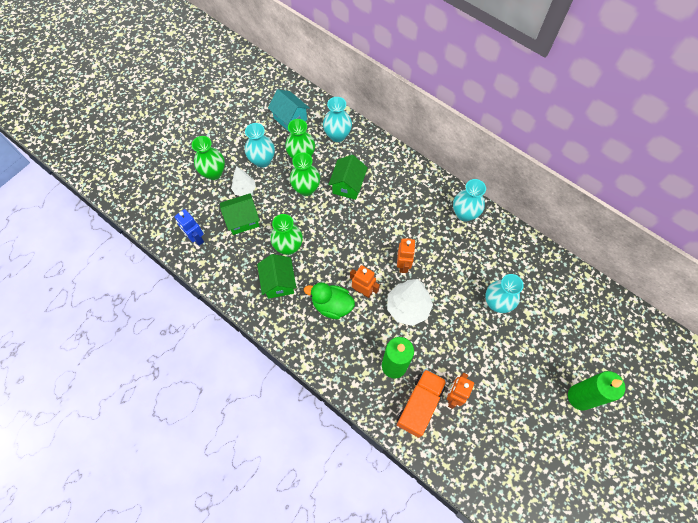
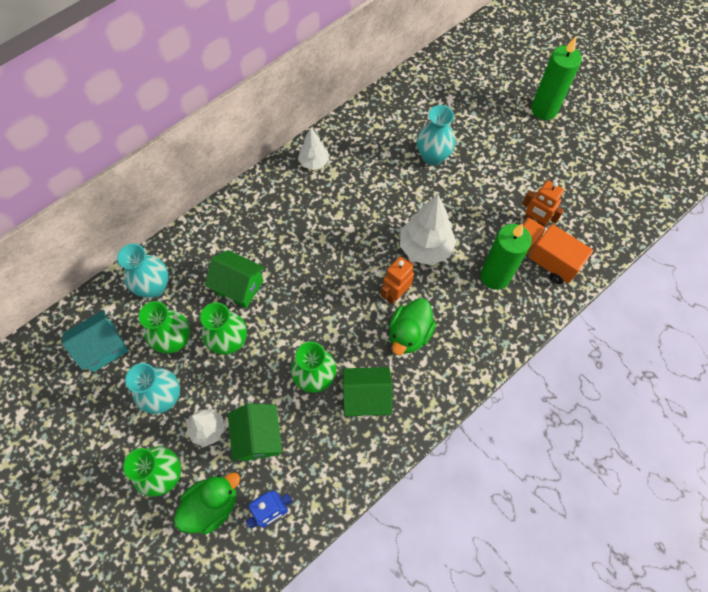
camera: 80 degrees left, 0 degrees up
(197, 203) = (212, 505): none -> green duck
(403, 265) = (368, 242): orange robot -> none
(464, 214) = (314, 162): turquoise vase -> white tree

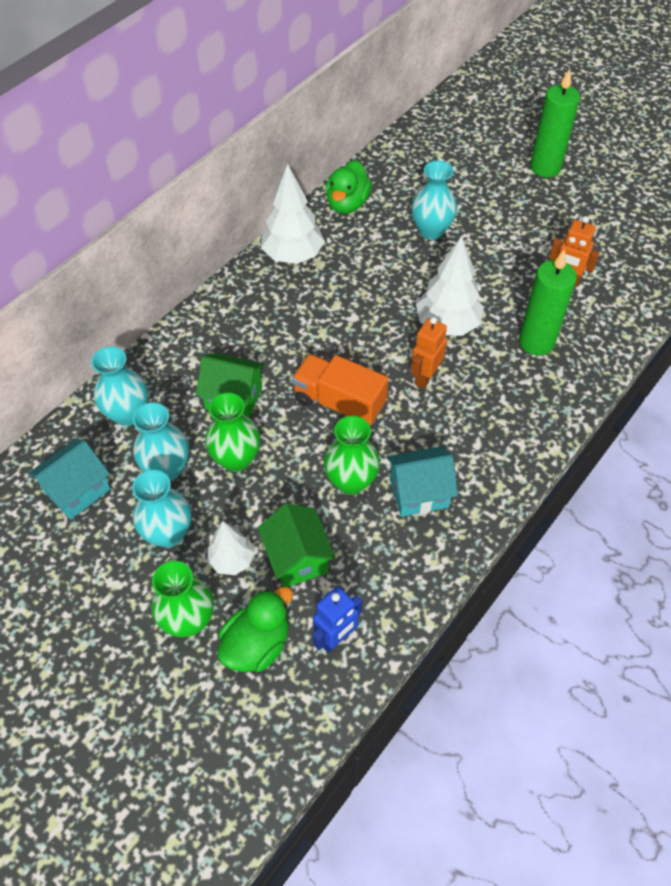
camera: 10 degrees left, 10 degrees down
(175, 340) = (167, 468): green vase -> turquoise vase
(314, 162) = (293, 255): white tree -> white tree, size x1.69
(366, 397) = (418, 493): green house -> turquoise house
(409, 334) = (452, 417): green duck -> green duck (347, 204)
(542, 258) = (585, 316): orange truck -> orange truck (339, 403)

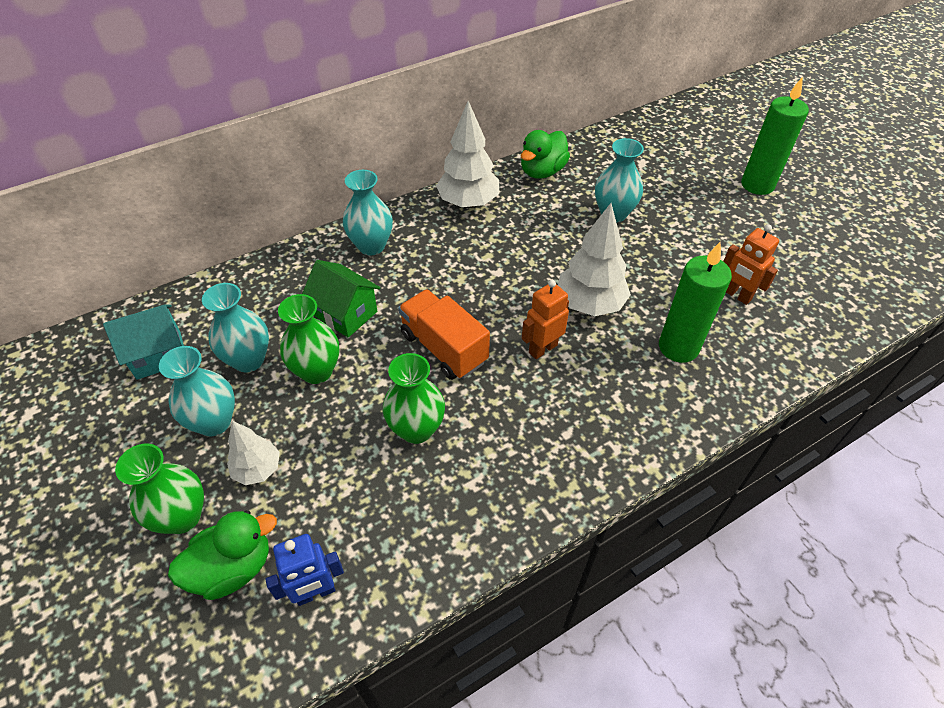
camera: 20 degrees right, 5 degrees down
(128, 414) = (243, 300): turquoise vase -> turquoise vase (371, 246)
(297, 558) = (322, 490): green house -> none
(418, 493) = (480, 464): turquoise house -> none

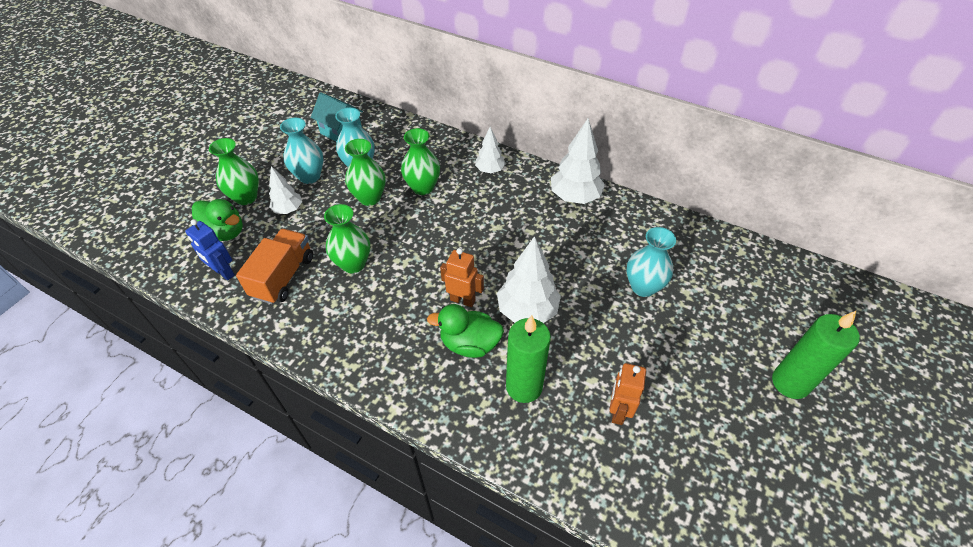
camera: 60 degrees right, 0 degrees up
(345, 313) = (423, 187): green house -> green vase
(371, 246) = (490, 170): turquoise vase -> white tree
(443, 348) = (427, 247): orange truck -> orange truck (283, 276)
(542, 171) = (651, 222): green duck -> green duck (469, 344)

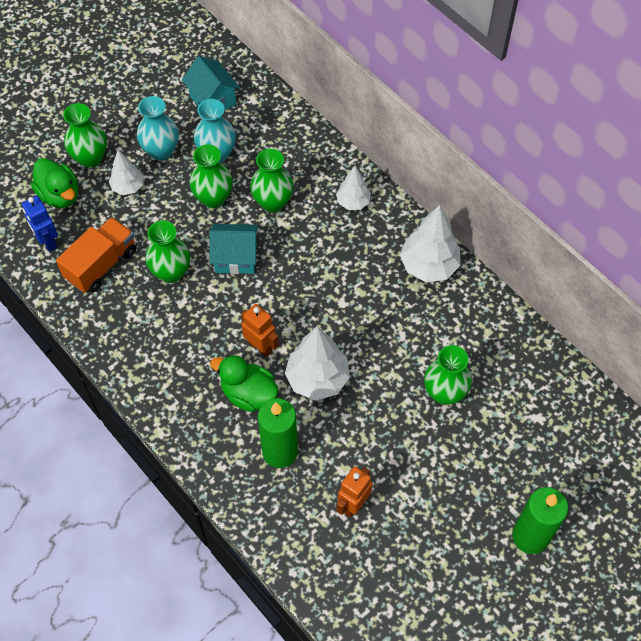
camera: 20 degrees right, 10 degrees up
(408, 236) = (236, 258): none -> turquoise house
(643, 287) = (444, 393): turquoise vase -> green vase

